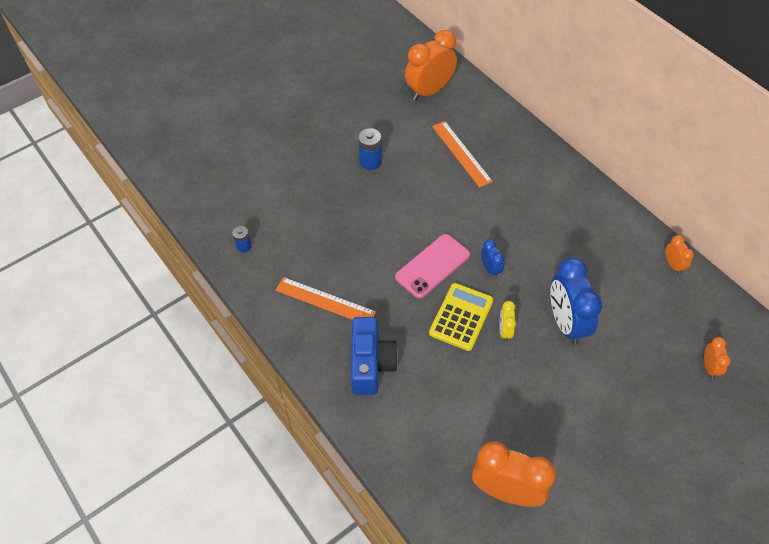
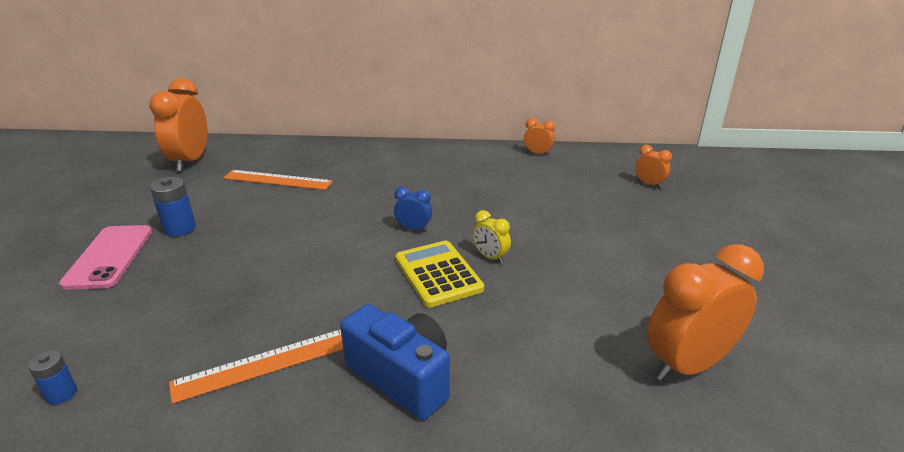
camera: 50 degrees left, 25 degrees down
(432, 266) = (355, 258): pink phone -> pink phone (109, 257)
(566, 323) = (526, 222): blue clock -> none

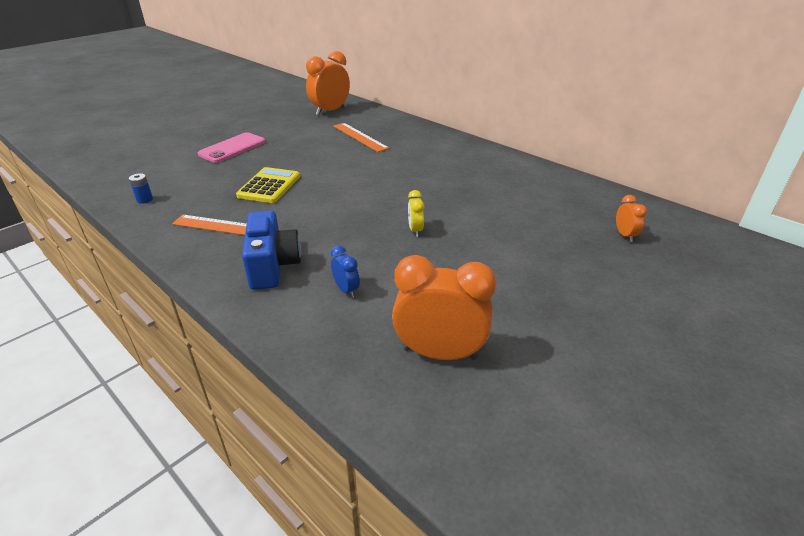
camera: 40 degrees right, 5 degrees up
(179, 228) = (278, 146): blue battery -> none
(413, 229) = (394, 194): blue clock -> blue clock (346, 290)
(438, 274) = (369, 225): yellow calculator -> yellow calculator (269, 186)
(537, 153) = (562, 179): orange clock -> none

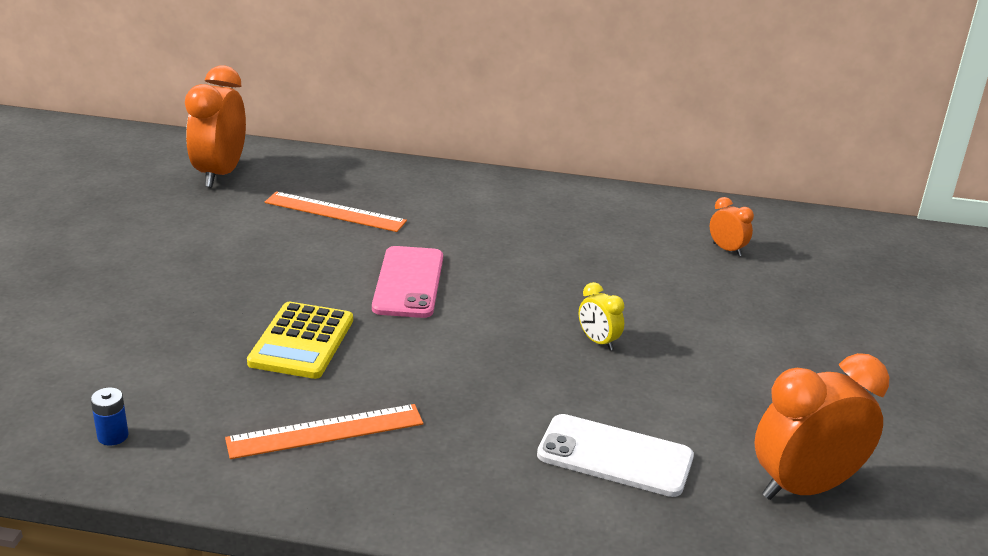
camera: 35 degrees left, 5 degrees down
(232, 148) = (137, 292): pink phone -> pink phone (408, 282)
(269, 186) = (301, 341): yellow calculator -> yellow calculator turned 150 degrees counterclockwise
(272, 266) = (477, 462): blue camera -> none
(346, 290) = (615, 456): blue clock -> white phone
(625, 235) = (829, 268): orange clock -> orange clock (727, 249)

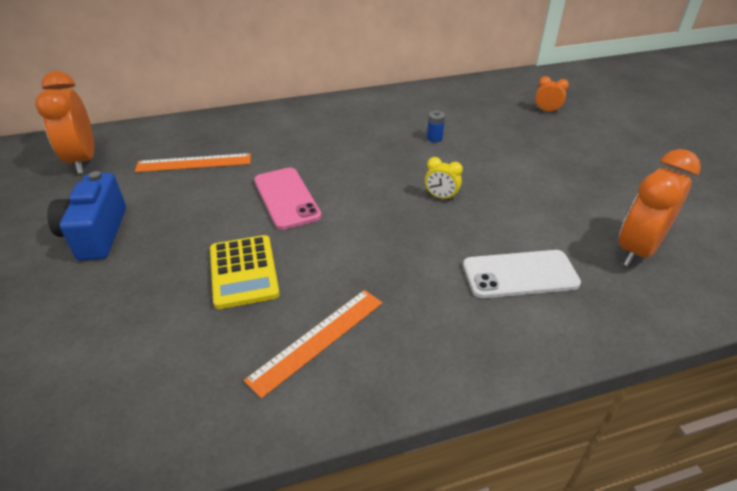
camera: 25 degrees left, 10 degrees up
(113, 436) = (143, 423): blue battery -> blue battery (434, 138)
(183, 254) = (96, 234): none -> blue camera
(727, 249) = (460, 112): orange clock -> orange clock (546, 111)

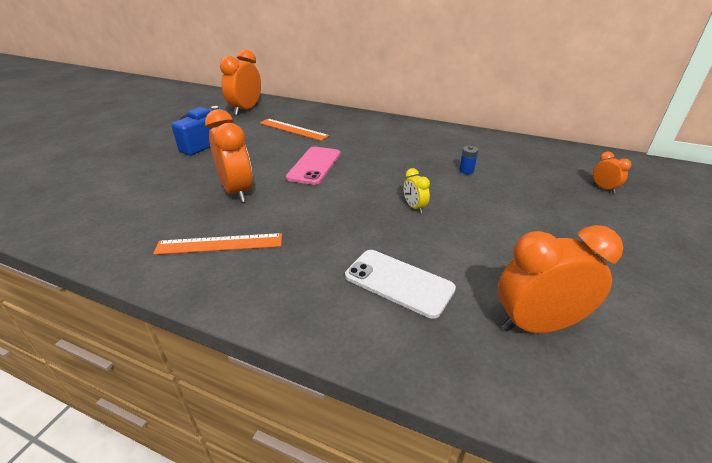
camera: 40 degrees right, 5 degrees down
(244, 272) = (237, 191): yellow calculator -> orange clock

